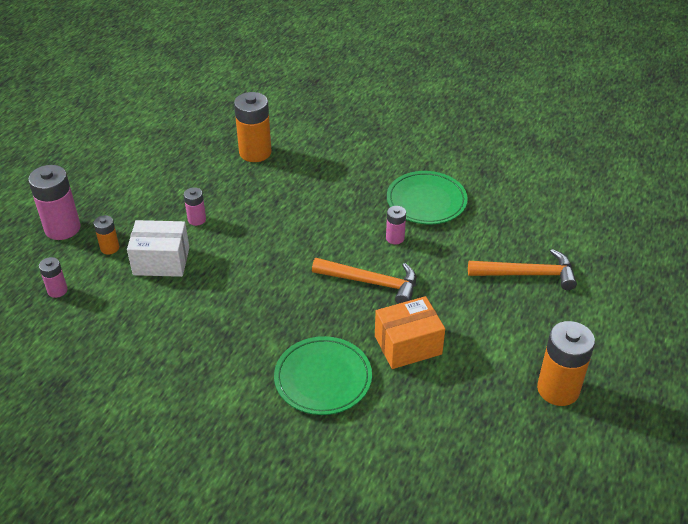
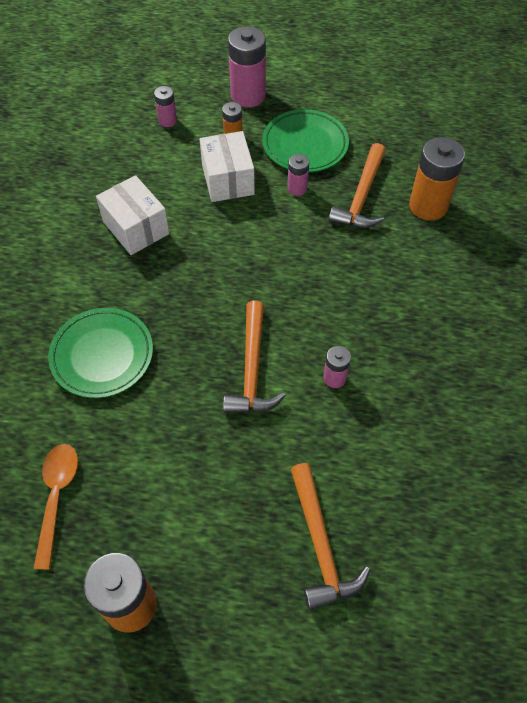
camera: 75 degrees right, 15 degrees up
(185, 334) = (136, 228): none -> white box
(227, 185) = (361, 197): none -> orange hammer
(408, 345) = (165, 425): orange box -> none
(426, 201) = (416, 399): green plate -> green plate (305, 145)
(457, 428) = (56, 497): none -> orange spoon

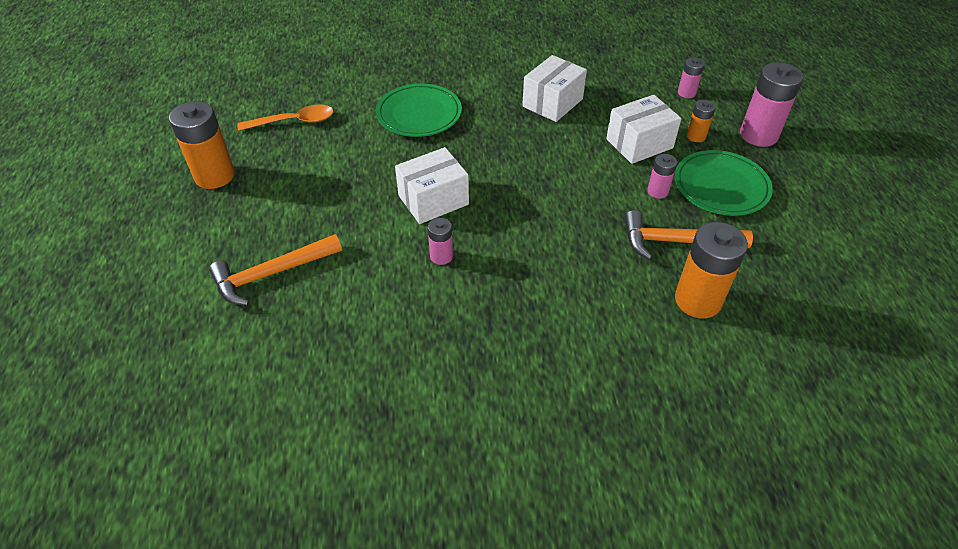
camera: 75 degrees right, 10 degrees down
(252, 369) = (433, 200): orange hammer -> white box

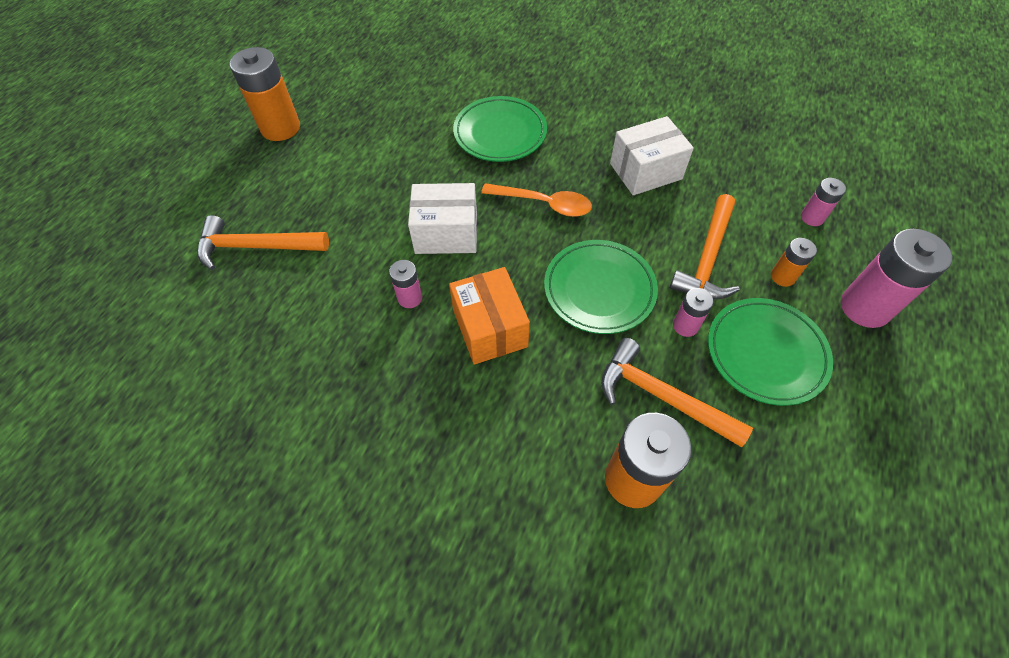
camera: 30 degrees right, 10 degrees up
(294, 122) = (382, 98): orange spoon -> orange spoon (543, 204)
(521, 250) = (490, 328): none -> orange box
(581, 192) = (599, 289): none -> green plate
(639, 143) = (707, 258): white box -> orange hammer

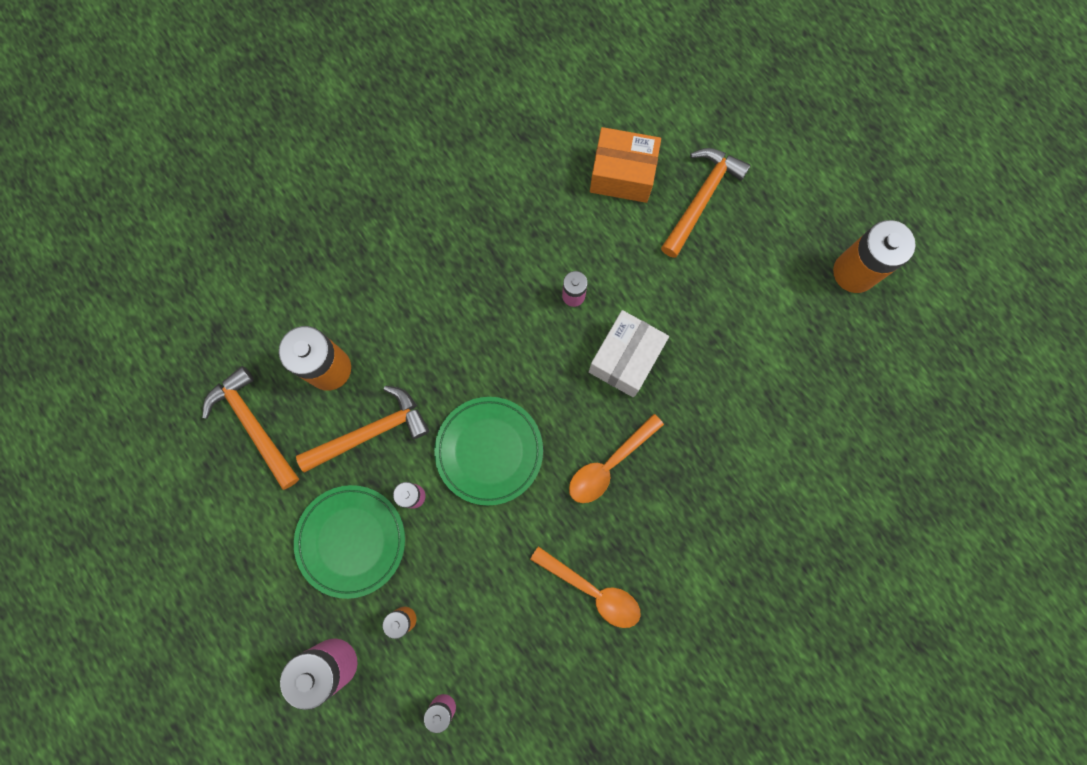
camera: 120 degrees right, 20 degrees up
(490, 328) = (507, 341): orange box -> orange box (622, 175)
(500, 133) = (727, 480): green plate -> none
(645, 171) = (592, 590): white box -> orange spoon
(707, 258) = (462, 568): orange hammer -> orange hammer (253, 425)

